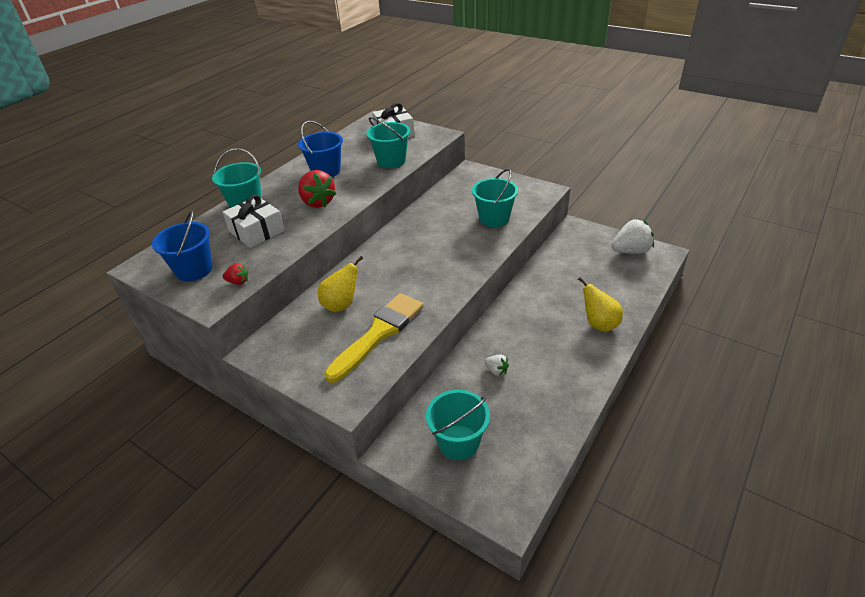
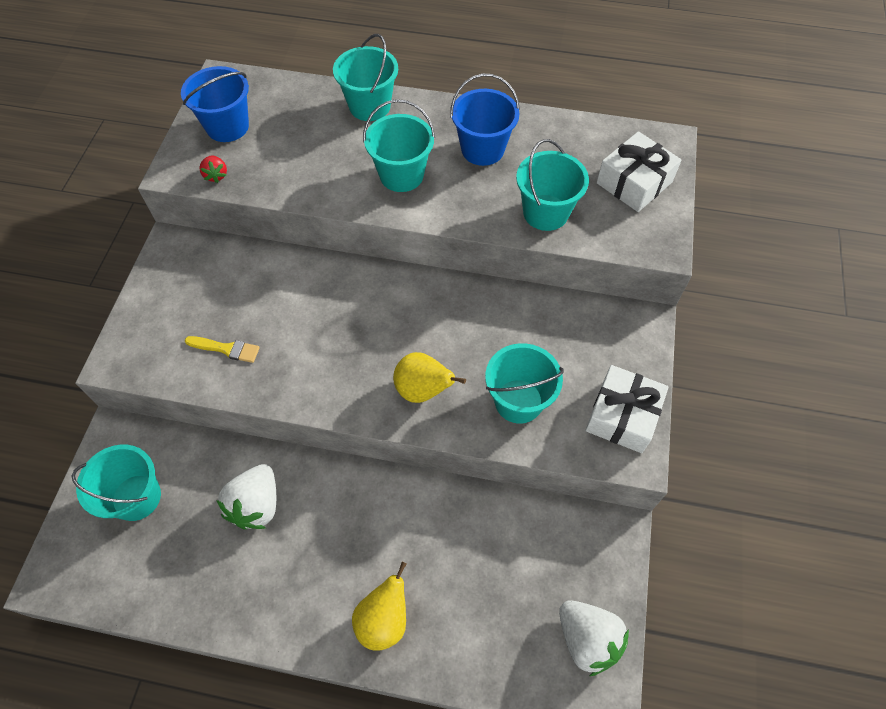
camera: 65 degrees right, 20 degrees up
(256, 231) = (317, 144): white gift -> white gift (622, 416)
(318, 202) = (401, 175): red strawberry -> turquoise bucket
(341, 305) = (266, 290): yellow pear -> yellow pear (423, 390)
(379, 333) = (226, 349): yellow brush -> yellow brush, size x0.47
(496, 371) = (256, 505): white strawberry -> white strawberry, size x2.00

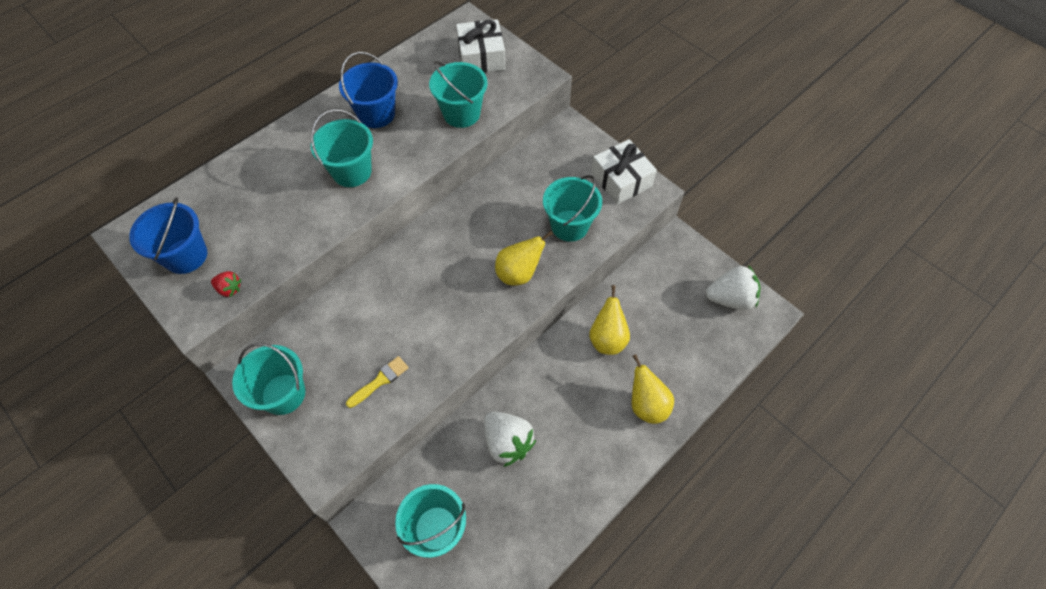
camera: 55 degrees left, 0 degrees up
(369, 106) = (267, 154): turquoise bucket -> turquoise bucket (283, 394)
(435, 530) = (607, 339): none -> yellow pear

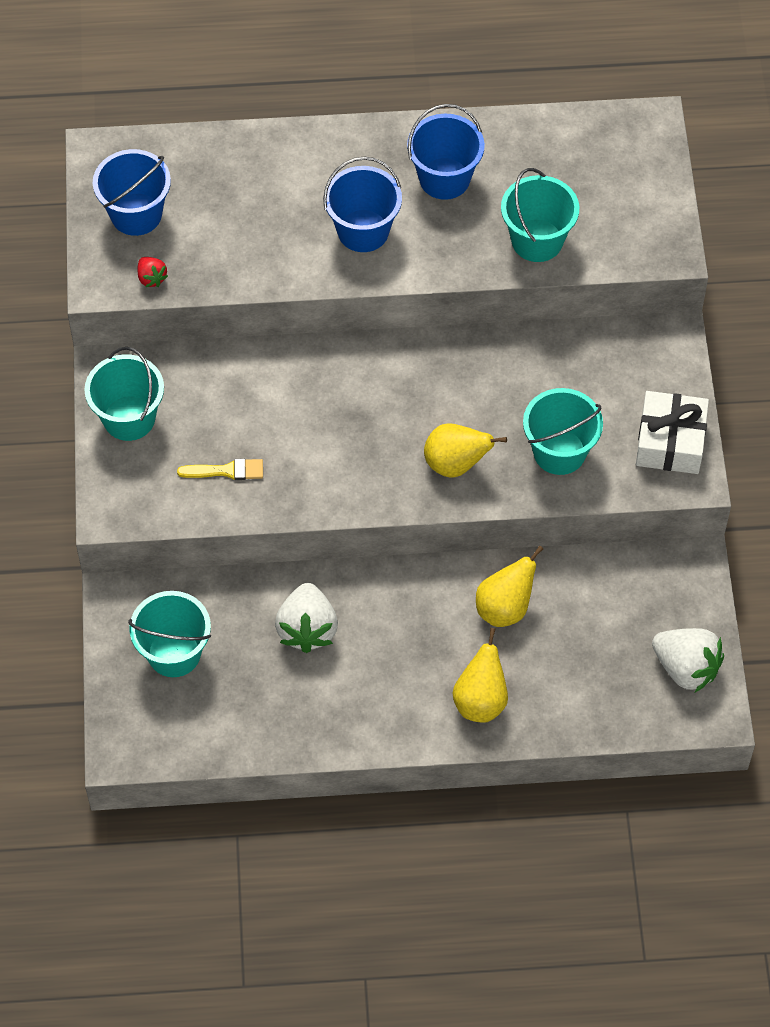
camera: 40 degrees right, 0 degrees up
(352, 171) = (363, 231): turquoise bucket -> blue bucket
(481, 57) = (625, 183): white gift -> none

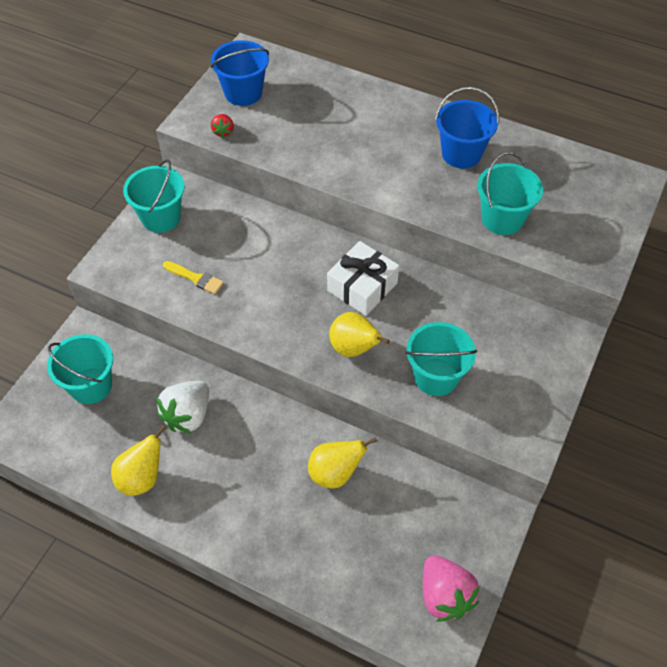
camera: 30 degrees right, 5 degrees down
(363, 231) = (382, 162): blue bucket -> none
(480, 700) = (271, 534): yellow pear -> yellow pear (142, 478)
(670, 442) = (526, 410): white gift -> white gift (362, 287)
(686, 668) = (444, 596): white strawberry -> pink strawberry

